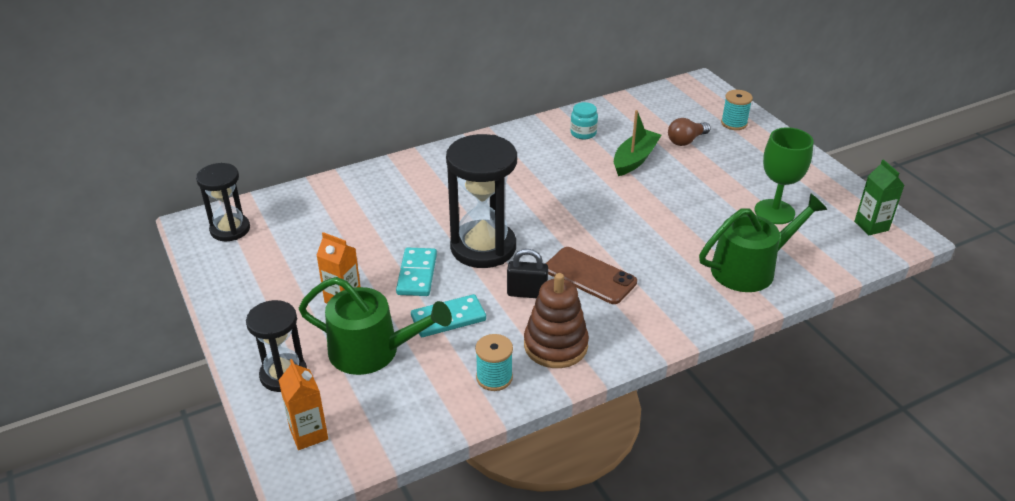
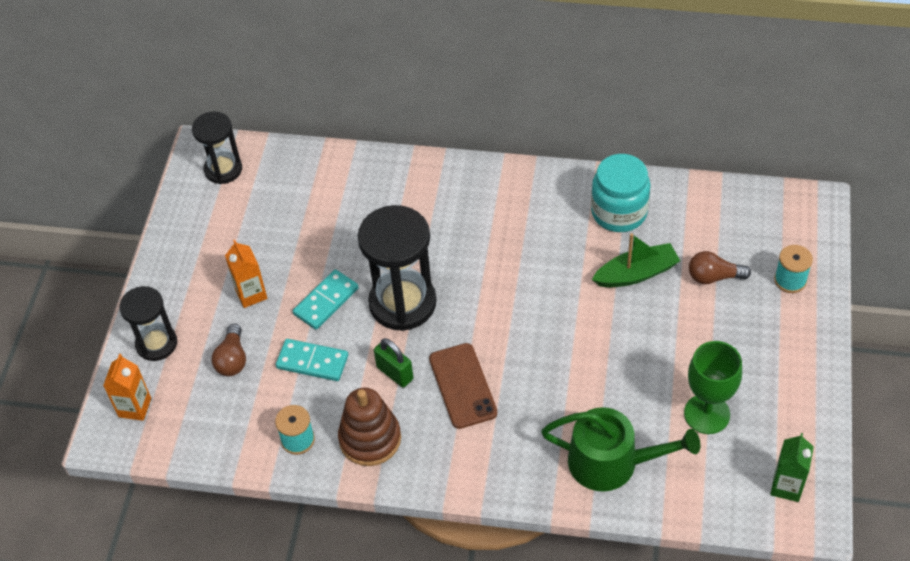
camera: 40 degrees right, 15 degrees up
(372, 351) = (232, 359): green watering can -> brown light bulb
(527, 293) = (395, 373): black padlock -> green padlock
(583, 133) = (619, 212): turquoise jar -> turquoise jar, size x1.84

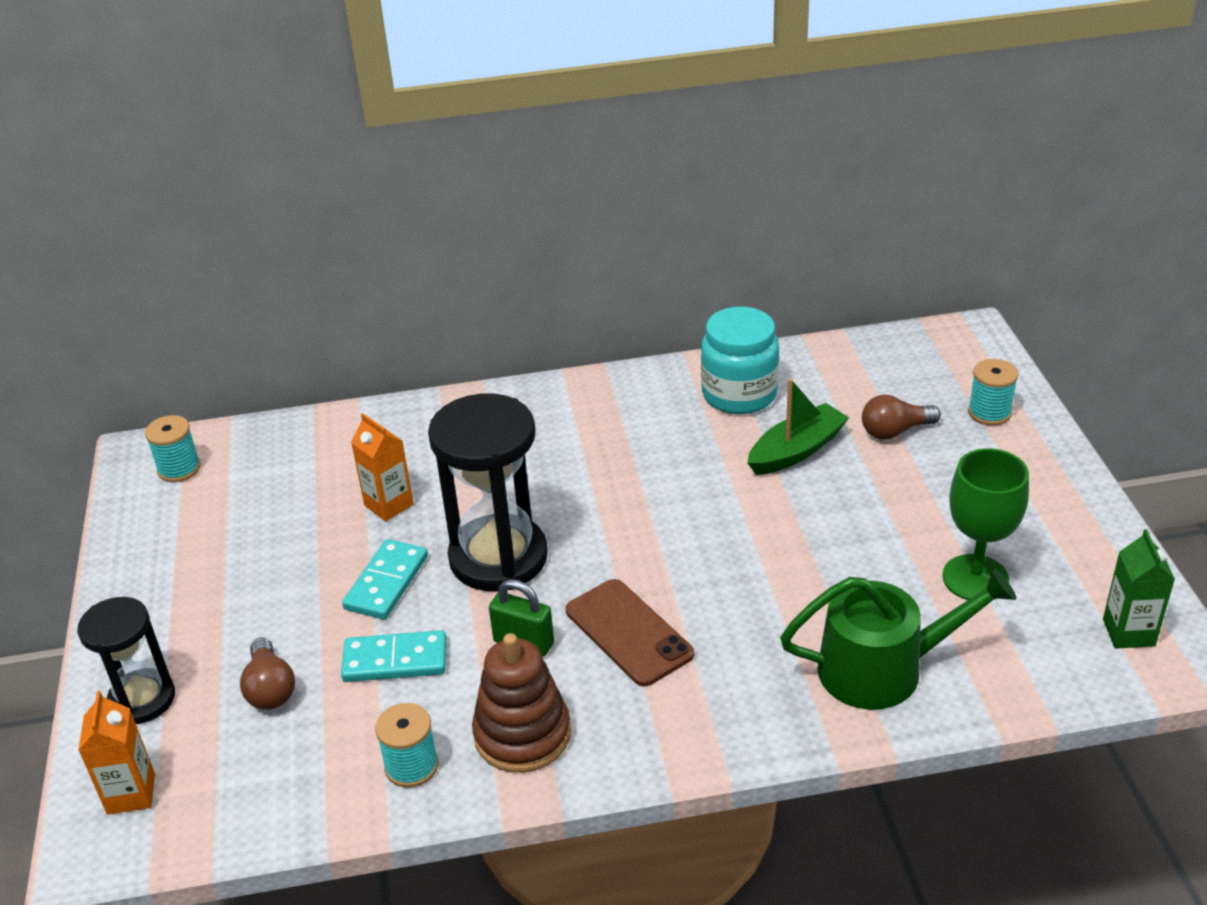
camera: 20 degrees left, 15 degrees down
(223, 169) = (179, 468): black hourglass -> turquoise spool
(251, 294) = (271, 601): orange carton -> orange carton (389, 505)

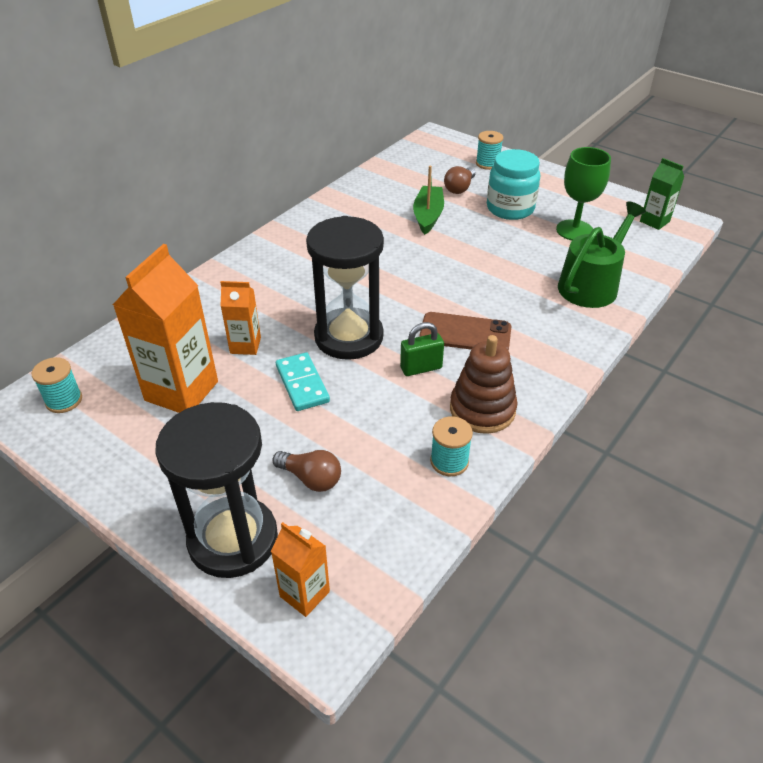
camera: 45 degrees left, 5 degrees up
(142, 699) = (233, 539): black hourglass -> black hourglass, size x1.64
(276, 520) = (181, 391): none -> orange carton
(395, 660) = (364, 418): turquoise domino -> none
(739, 394) = (365, 204): turquoise jar -> turquoise jar (510, 208)

